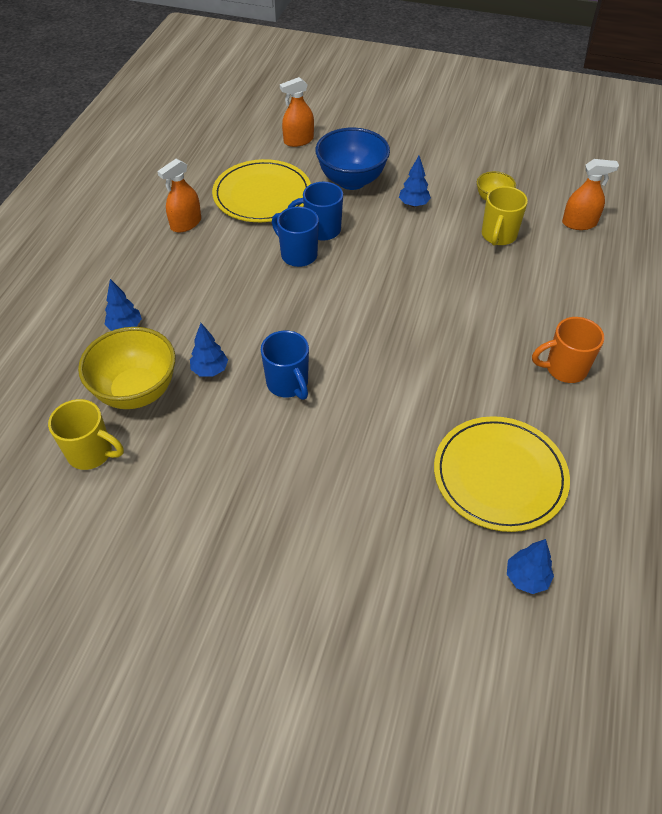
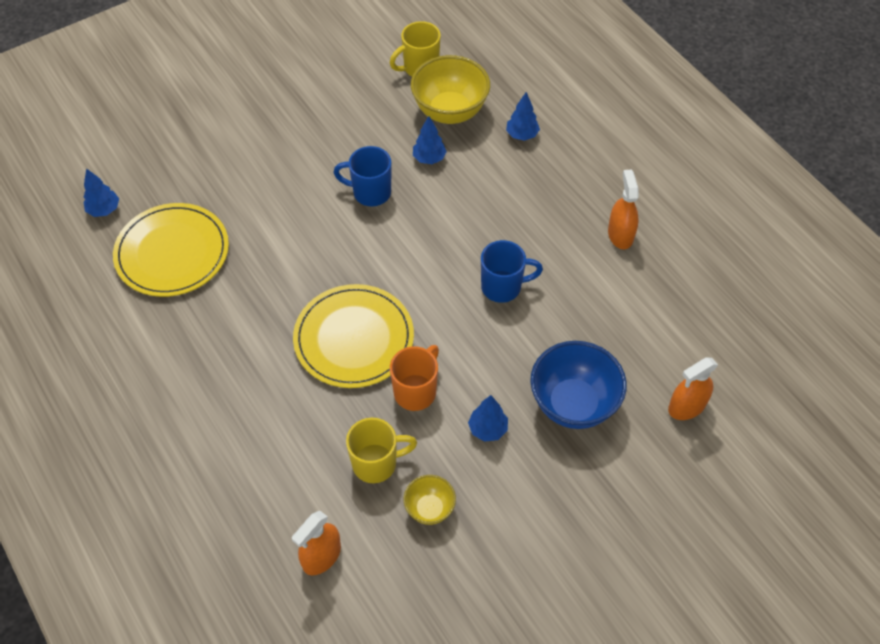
camera: 130 degrees right, 5 degrees up
(262, 195) = (615, 315): yellow plate -> yellow plate (354, 338)
(298, 140) = (686, 406): orange spray bottle -> orange spray bottle turned 135 degrees counterclockwise
(321, 230) = (520, 326): blue mug -> none
(498, 236) = (376, 463): yellow mug -> yellow mug turned 105 degrees clockwise
(564, 369) = (197, 371): orange mug -> orange mug (416, 391)

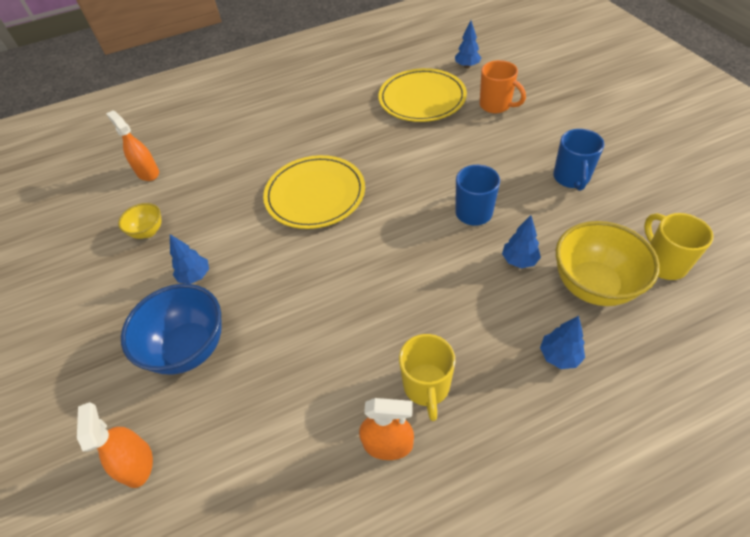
camera: 105 degrees right, 5 degrees down
(376, 463) = (200, 203): yellow mug -> yellow mug (426, 387)
(416, 391) = (251, 230): orange mug -> orange mug (496, 105)
(503, 287) = (340, 306): blue mug -> blue mug (571, 178)

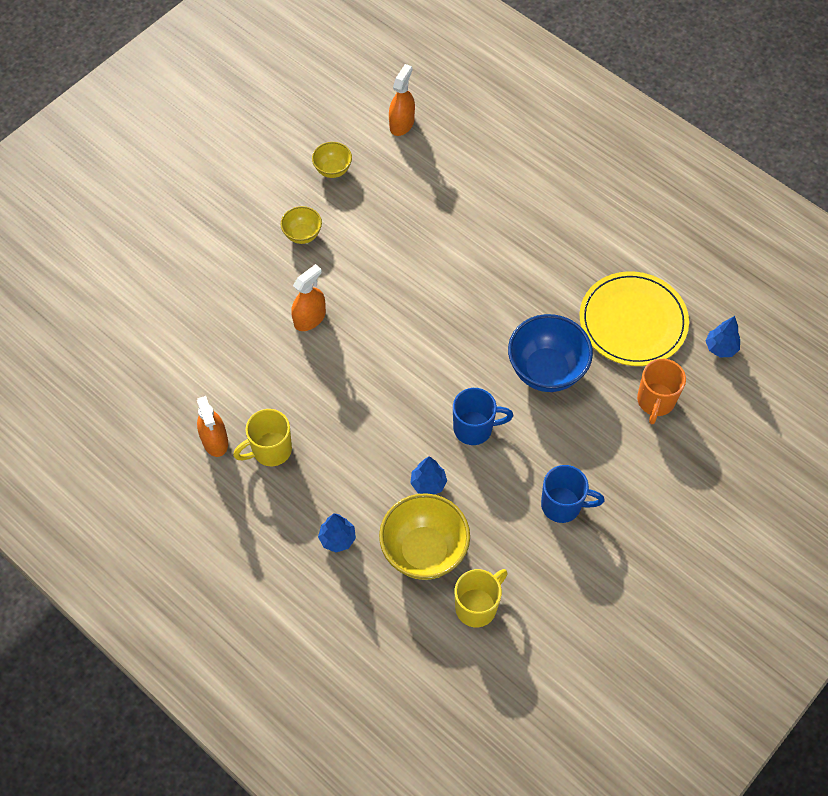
camera: 60 degrees right, 10 degrees up
(137, 463) = (140, 289): orange spray bottle -> orange spray bottle (309, 318)
(189, 348) = (236, 270): blue bowl -> blue bowl (546, 370)
(195, 276) = (302, 235): blue tree -> yellow bowl
(315, 194) = (436, 282): yellow plate -> none
(571, 178) = (562, 505): blue mug -> blue mug turned 150 degrees counterclockwise

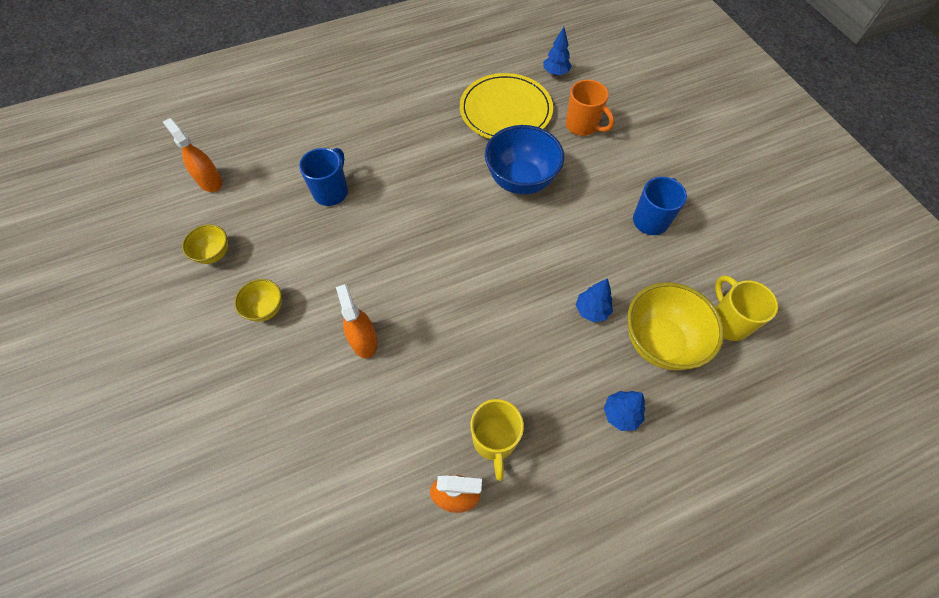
camera: 65 degrees left, 0 degrees up
(474, 428) = (551, 252): blue mug -> blue mug (331, 191)

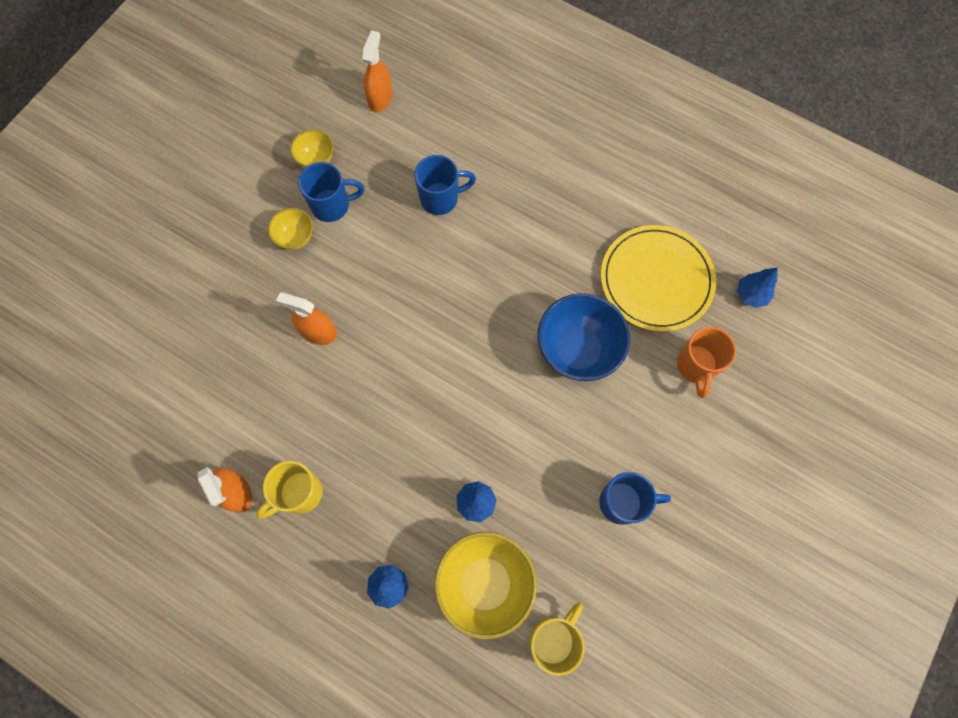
camera: 55 degrees right, 10 degrees up
(265, 266) = (332, 206): none -> blue mug
(364, 340) = (318, 332): orange spray bottle -> orange spray bottle turned 105 degrees counterclockwise

